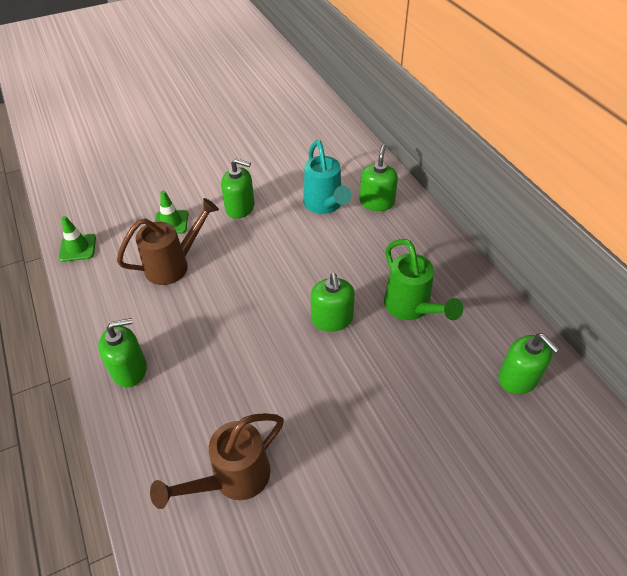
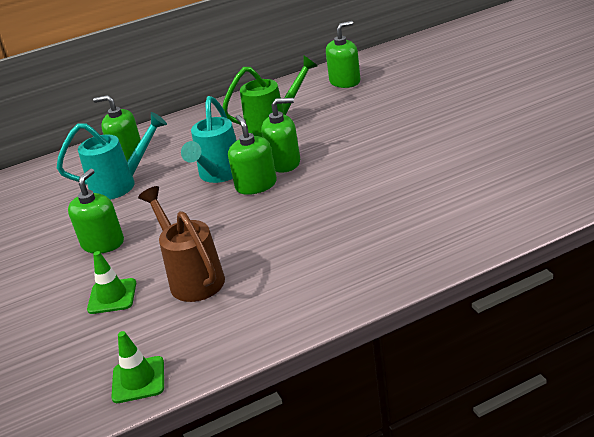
camera: 85 degrees left, 15 degrees down
(129, 369) = (351, 277): green soap dispenser -> green soap dispenser (256, 185)
(232, 479) = (462, 190): brown watering can -> none
(322, 269) = (218, 175): none -> turquoise watering can

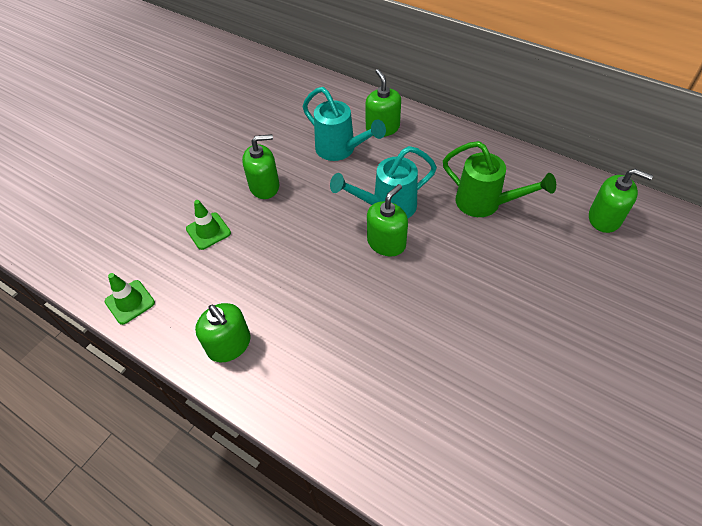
camera: 55 degrees right, 20 degrees up
(192, 277) = (247, 269): brown watering can -> none
(284, 162) = (431, 245): green soap dispenser -> green soap dispenser (229, 344)

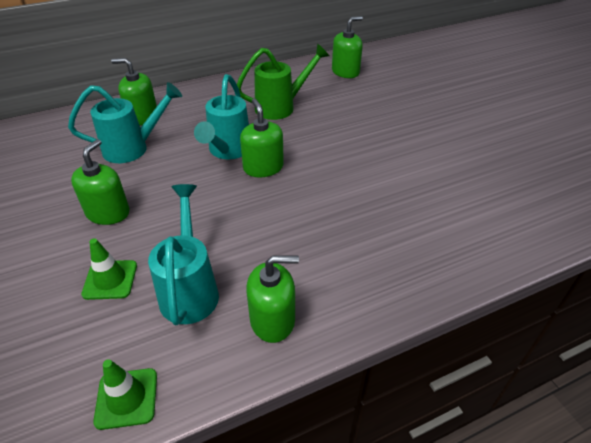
camera: 60 degrees left, 10 degrees down
(227, 278) = (190, 288): none -> turquoise watering can

